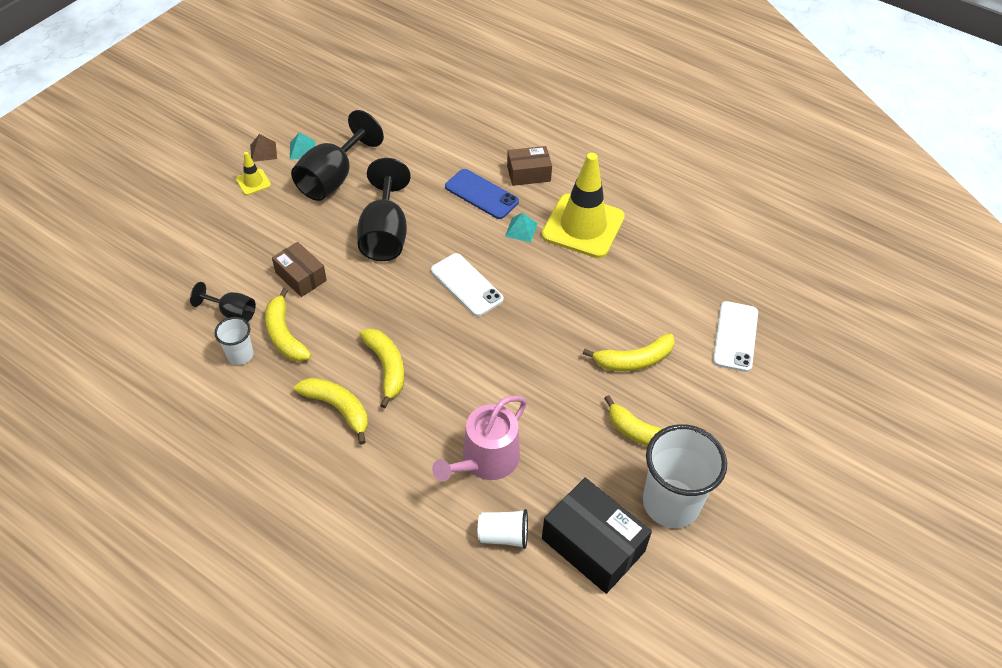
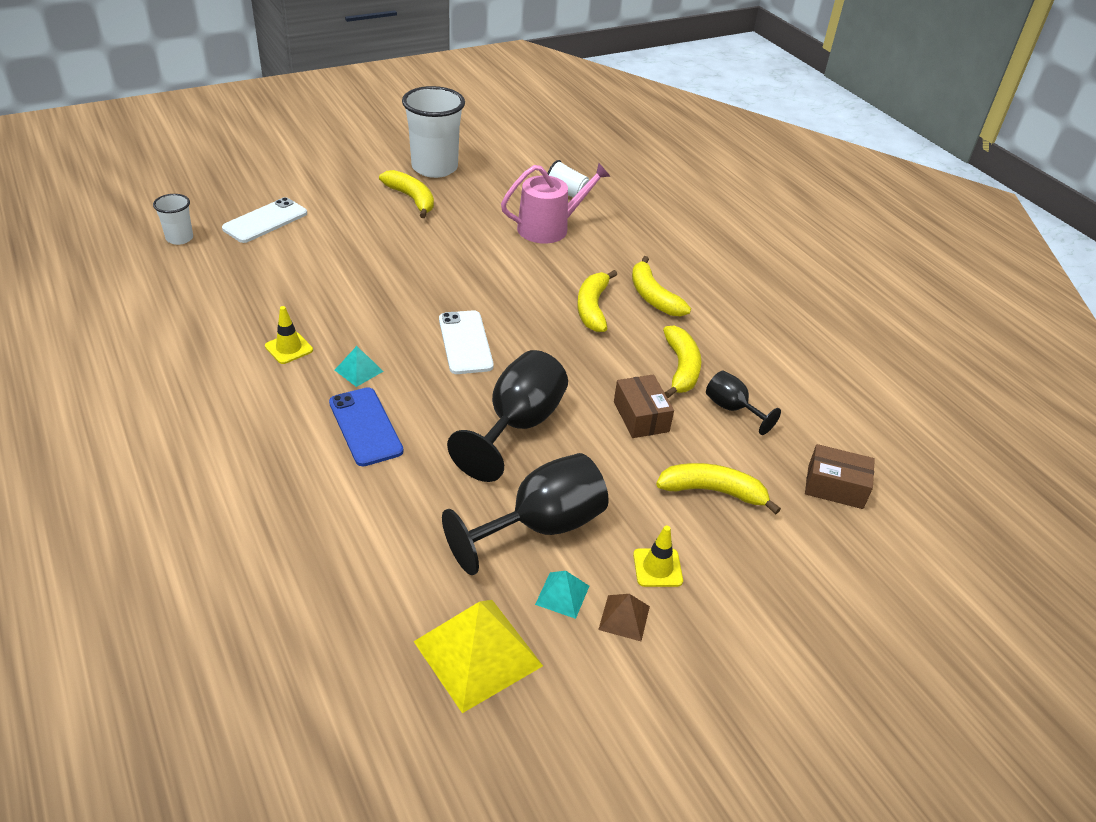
camera: 155 degrees left, 10 degrees down
(240, 355) = (733, 367): white cup -> white cup (179, 238)
(332, 111) = (478, 653): none -> yellow pyramid
(528, 173) = (283, 429): brown box -> brown box (835, 487)
(583, 226) = (289, 348): yellow traffic cone -> yellow traffic cone, size x0.43
(593, 545) = (508, 170): black box -> none
(634, 360) = (369, 237): yellow banana -> yellow banana (713, 491)

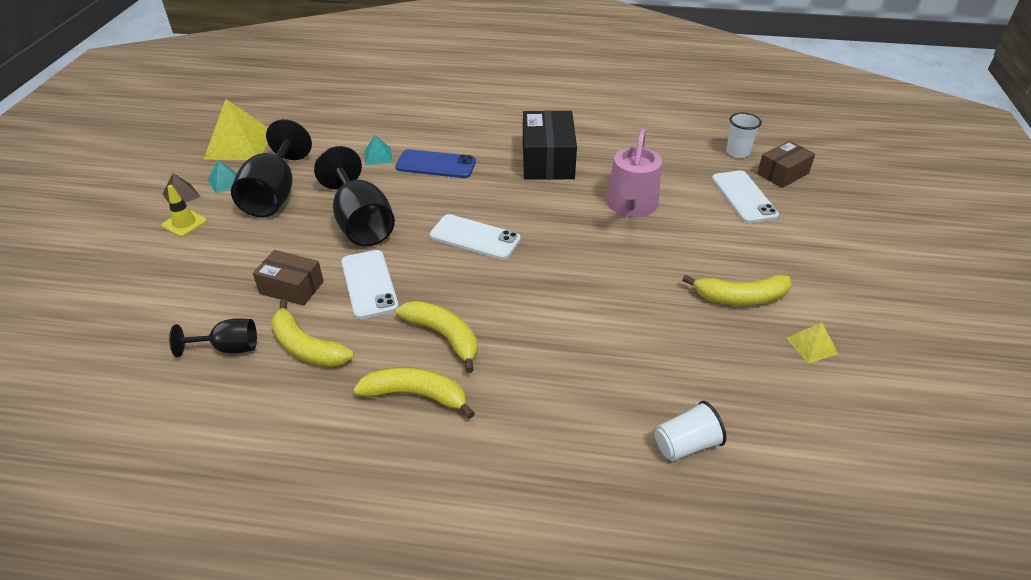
camera: 130 degrees right, 0 degrees up
(289, 348) = (548, 160): yellow traffic cone -> black box
(359, 370) = (494, 179): turquoise pyramid -> turquoise pyramid (378, 156)
(434, 168) = (812, 345): white cup -> yellow pyramid
(549, 228) = (611, 381): pink watering can -> pink watering can (631, 206)
(586, 373) = (369, 284): none -> white phone
(713, 491) = (187, 282): yellow banana -> none
(835, 487) = (90, 353): brown box -> brown box (782, 173)

